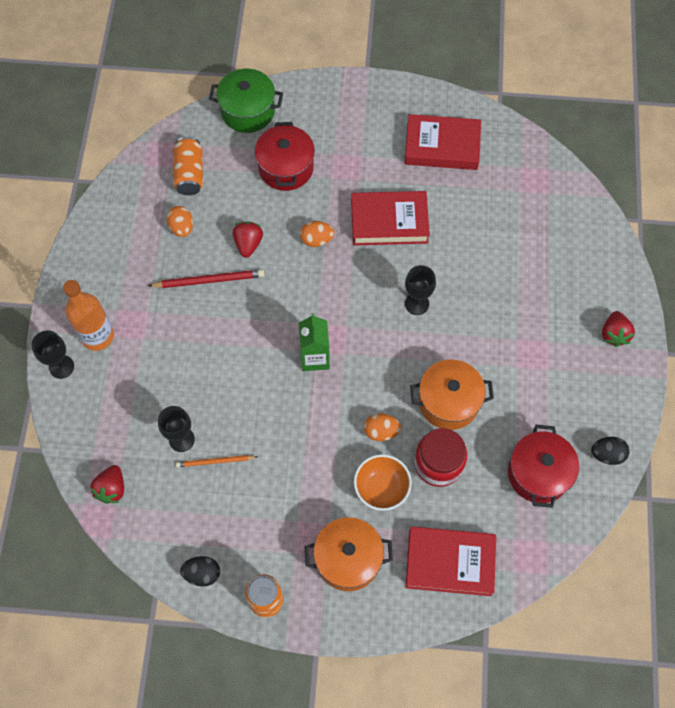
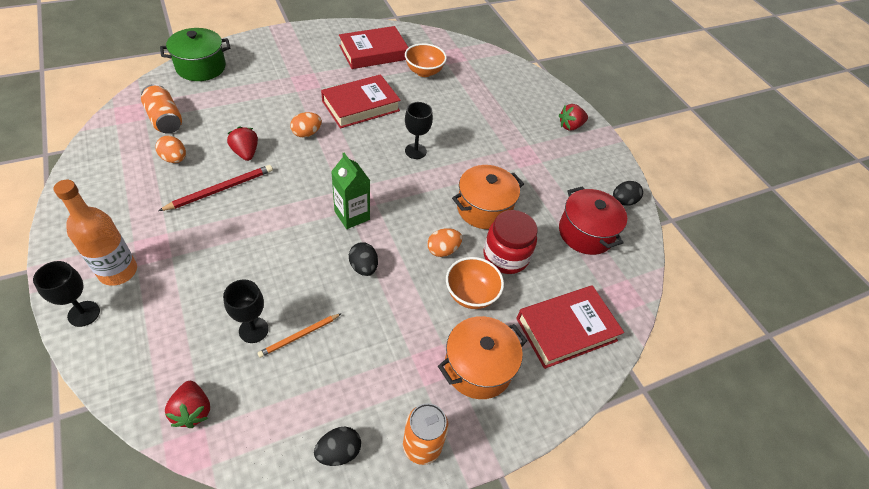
camera: 35 degrees left, 15 degrees down
(286, 168) = (253, 94): red pot -> none
(299, 418) = (363, 267): none -> black egg
(485, 195) = (424, 72): none -> orange bowl
(614, 334) = (570, 126): red strawberry -> red strawberry turned 90 degrees clockwise

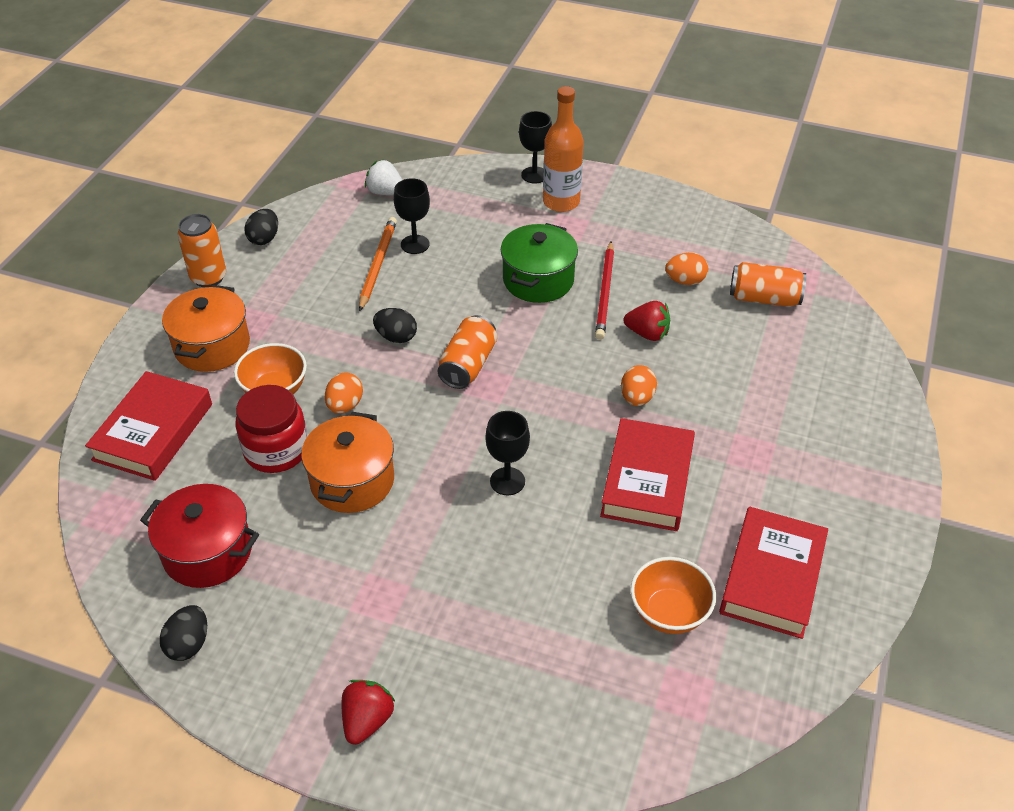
camera: 140 degrees right, 5 degrees down
(192, 411) = (385, 192): red strawberry -> white strawberry
(201, 67) = (860, 367): green pot -> green pot (538, 280)
(299, 336) = (378, 264): orange pencil -> orange pencil, size x1.52
(352, 215) = (468, 365): green carton -> orange can

